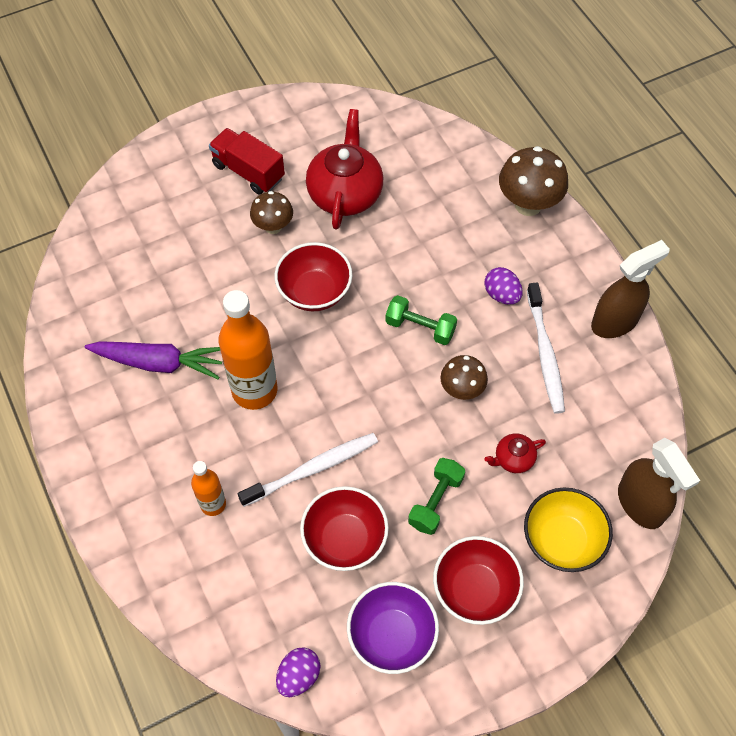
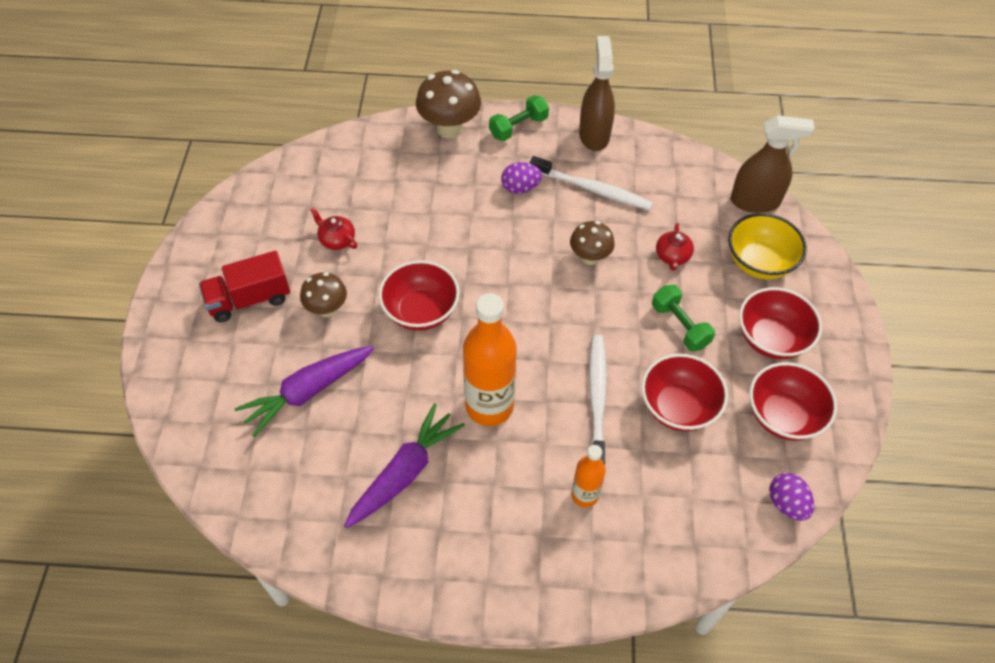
camera: 60 degrees left, 5 degrees down
(190, 259) = (308, 392): none -> purple carrot
(345, 193) = (336, 240): red teapot -> red teapot, size x0.47
(392, 636) = (783, 416): purple bowl -> red bowl
(420, 327) = (512, 255): green dumbbell -> green dumbbell (518, 127)

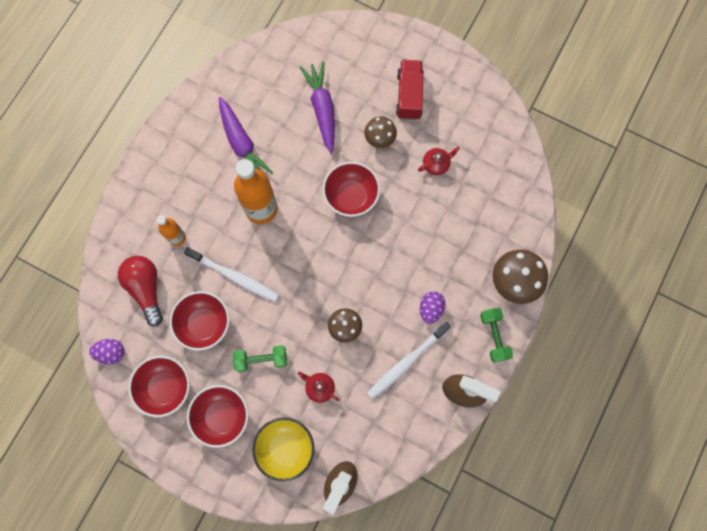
camera: 115 degrees right, 20 degrees up
(678, 501) = (146, 289): none -> red light bulb

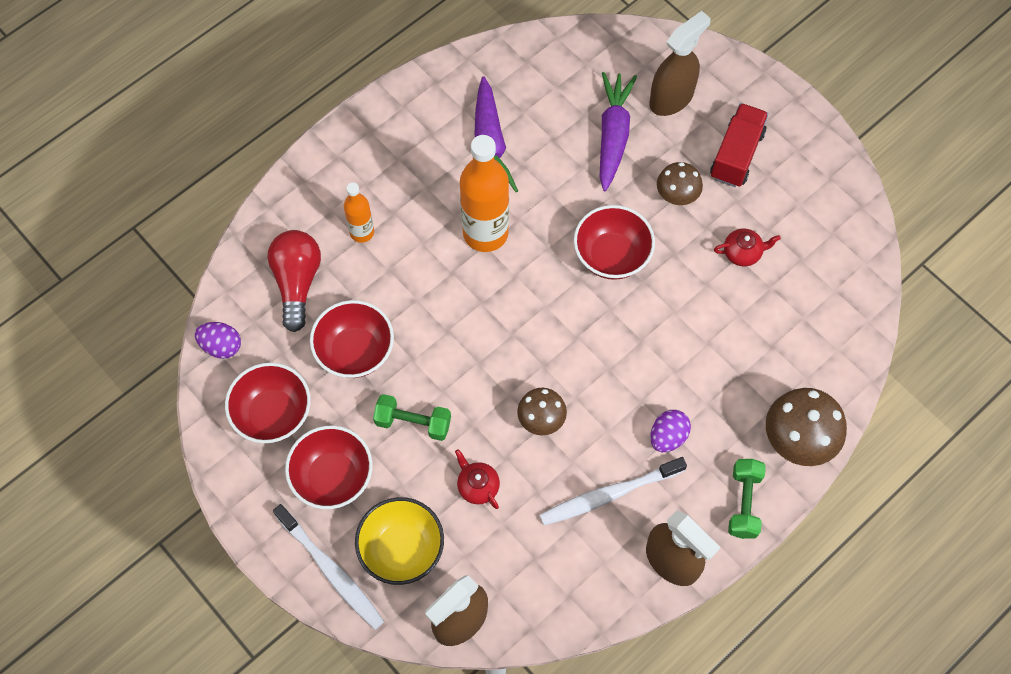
camera: 20 degrees right, 10 degrees down
(235, 277) = (418, 306): white toothbrush -> white toothbrush (331, 571)
(352, 69) = (671, 98): none -> brown spray bottle

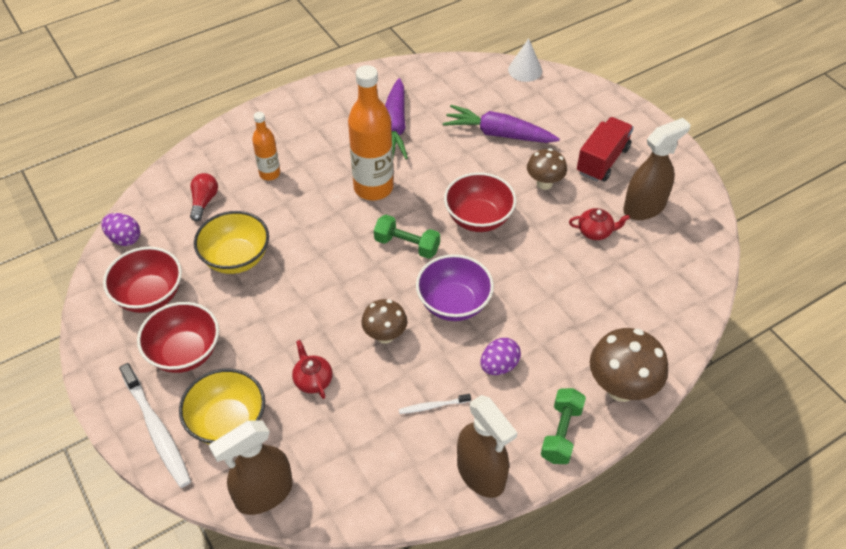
camera: 10 degrees right, 15 degrees down
(297, 282) = (204, 202): red light bulb -> red light bulb, size x0.59
(355, 351) = (236, 258): red bowl -> yellow bowl
(413, 422) = (269, 320): green dumbbell -> green dumbbell (407, 245)
(606, 369) = (453, 304): none -> purple bowl
(608, 495) = (432, 406): white toothbrush -> white toothbrush, size x0.49
(613, 135) = (498, 134): purple carrot -> purple carrot turned 90 degrees counterclockwise
(626, 36) = (525, 70): none -> white cone
(671, 98) = (554, 115): brown spray bottle -> brown spray bottle (644, 207)

